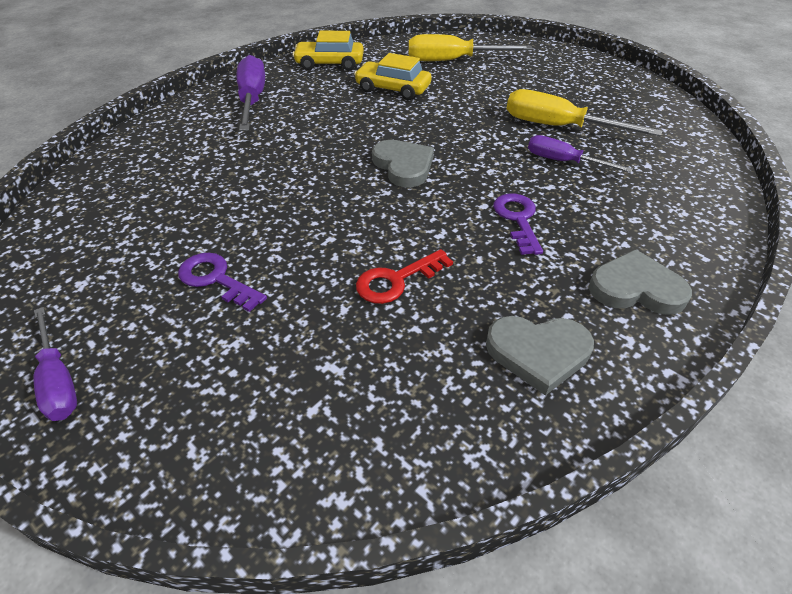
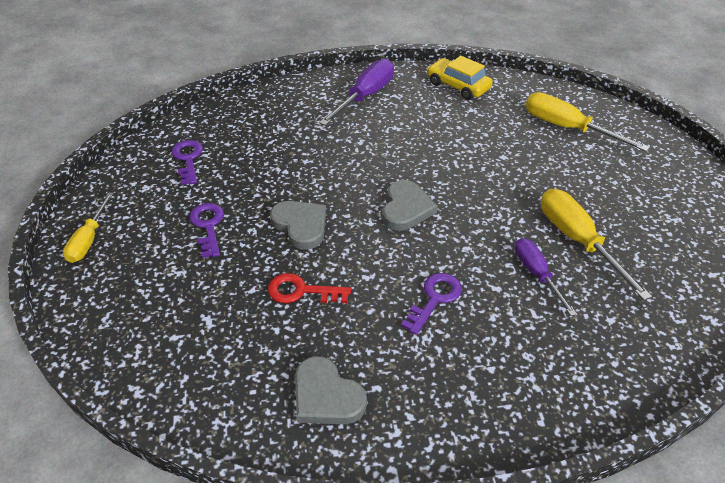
camera: 40 degrees right, 0 degrees up
(59, 380) = (89, 240): purple screwdriver -> yellow screwdriver
(109, 230) = (188, 159): none -> purple key
(393, 89) = (480, 134): yellow car -> none
(636, 288) = (450, 404): grey heart -> grey heart (301, 225)

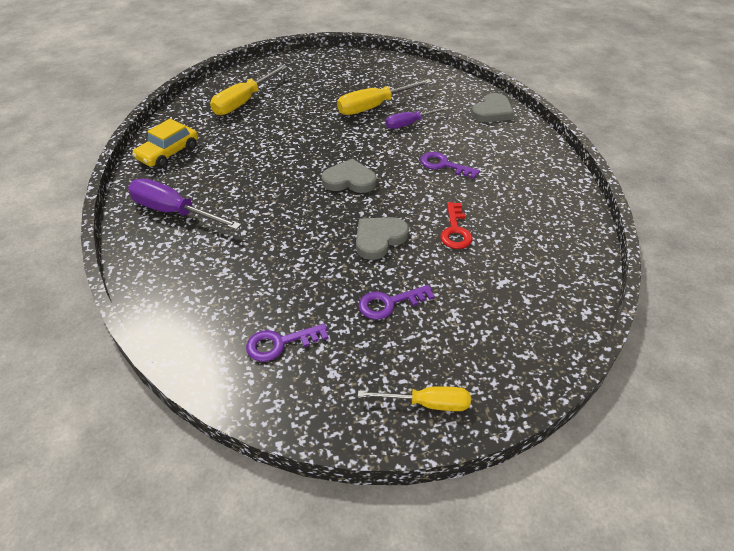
camera: 95 degrees left, 0 degrees up
(326, 396) = (544, 209): grey heart -> grey heart (492, 111)

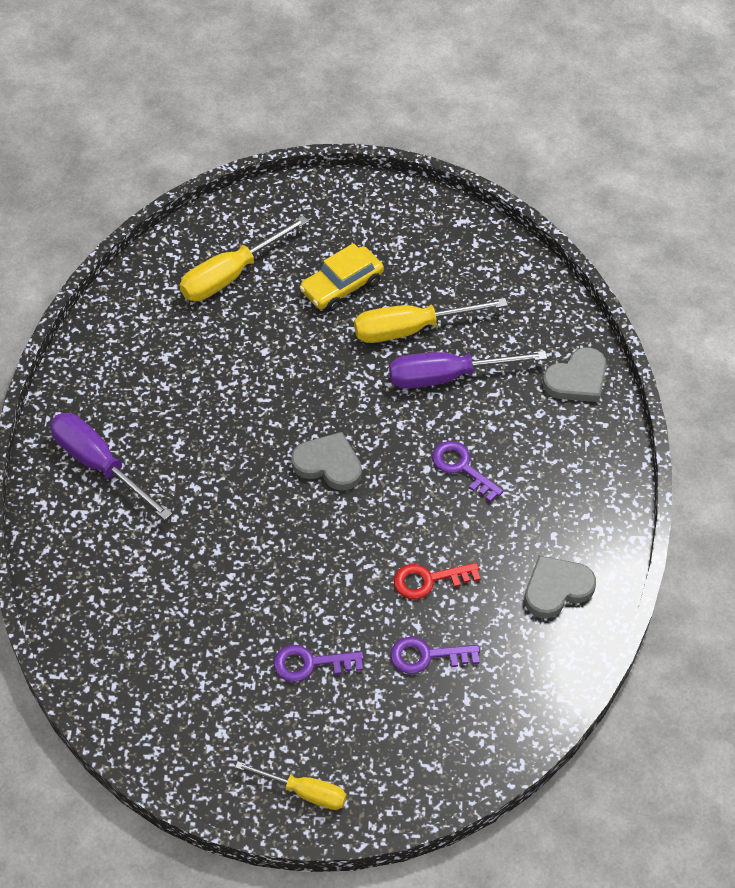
camera: 15 degrees right, 10 degrees up
(168, 153) = (109, 357): yellow car -> yellow car (342, 286)
(280, 343) = (177, 683): purple key -> purple key (427, 656)
(379, 239) = (332, 569): grey heart -> grey heart (556, 588)
(409, 124) = (447, 376): purple screwdriver -> purple screwdriver, size x1.58
(455, 230) = (429, 580): red key -> red key turned 60 degrees clockwise

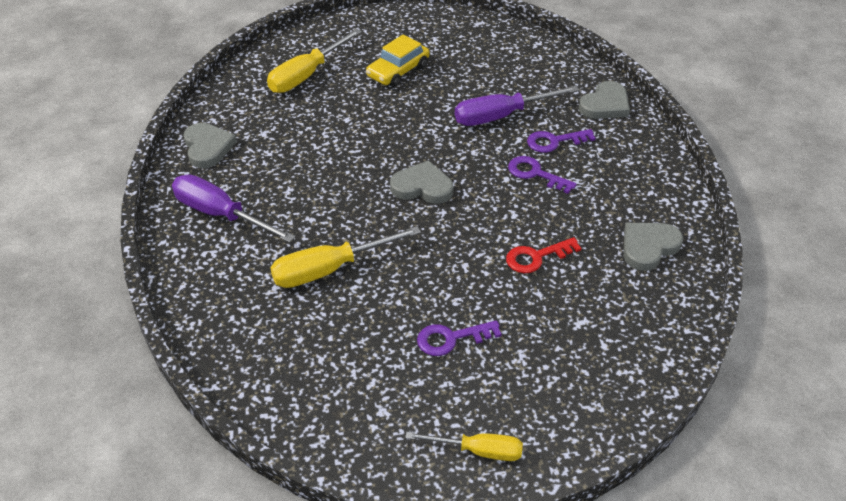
camera: 10 degrees left, 10 degrees down
(98, 367) = (208, 147): none -> grey heart
(411, 329) = (462, 90): yellow screwdriver -> yellow screwdriver (330, 269)
(427, 656) = (555, 316): purple key -> purple key (554, 141)

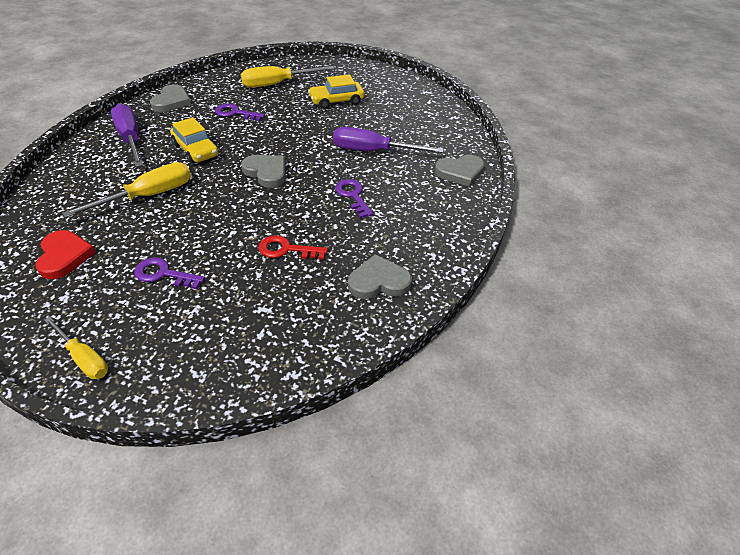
camera: 30 degrees right, 0 degrees up
(315, 195) = (196, 150): none -> yellow car
(326, 374) = (64, 256): none -> red heart
(330, 269) = (148, 196): yellow screwdriver -> yellow screwdriver turned 135 degrees clockwise
(554, 141) = (392, 181): purple key -> purple key (235, 113)

